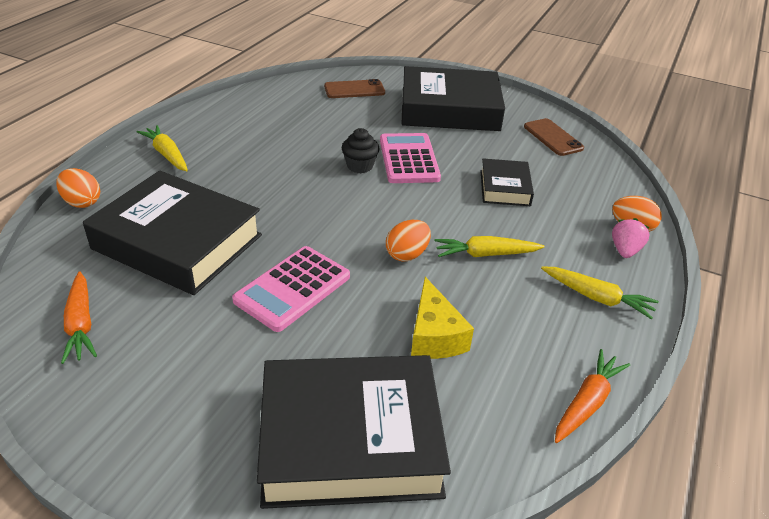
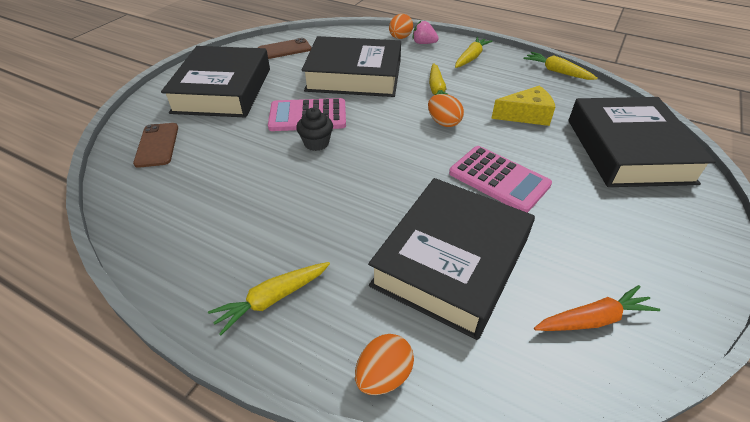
camera: 85 degrees left, 5 degrees up
(504, 188) = (354, 75): black book -> black book, size x1.97
(587, 402) = (557, 72): orange carrot -> yellow carrot

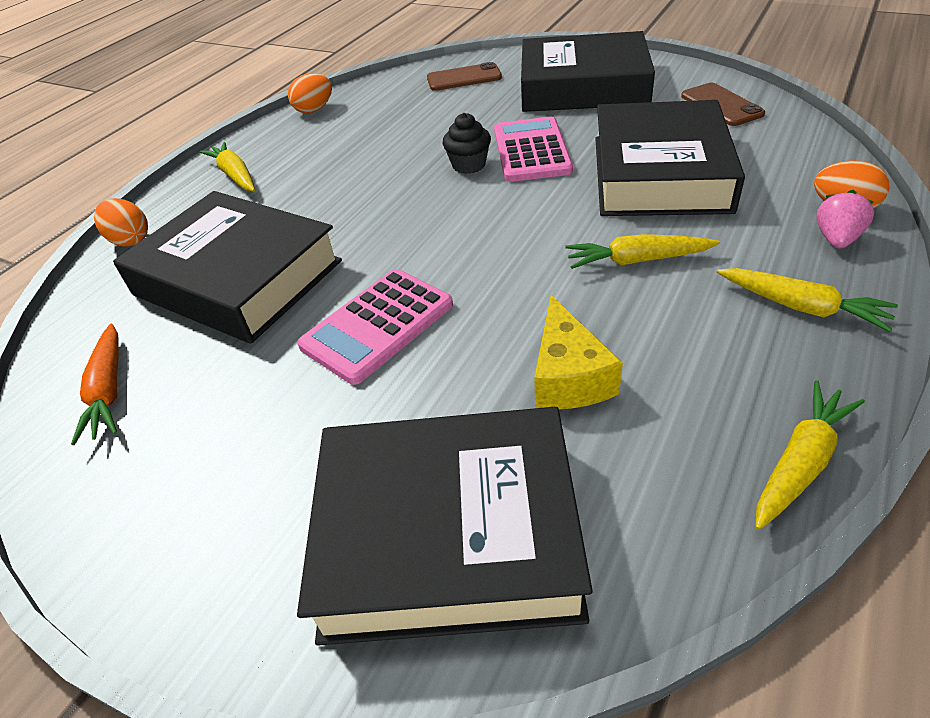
camera: 95 degrees right, 0 degrees up
(443, 122) = (529, 269): orange egg -> orange egg (314, 110)

